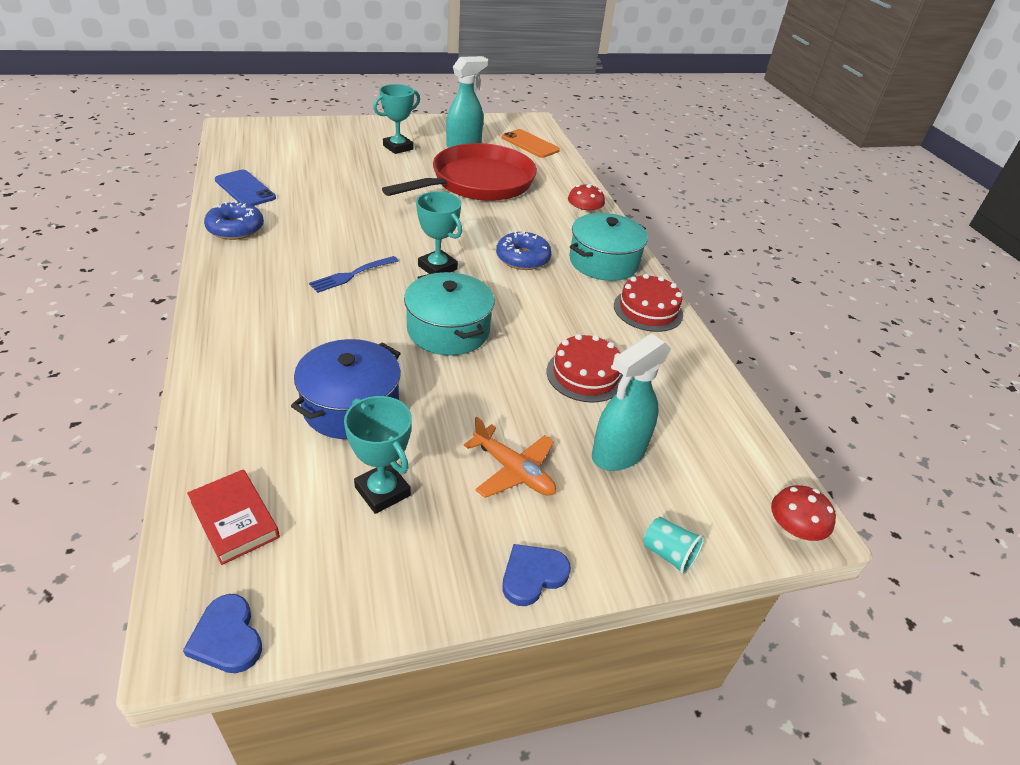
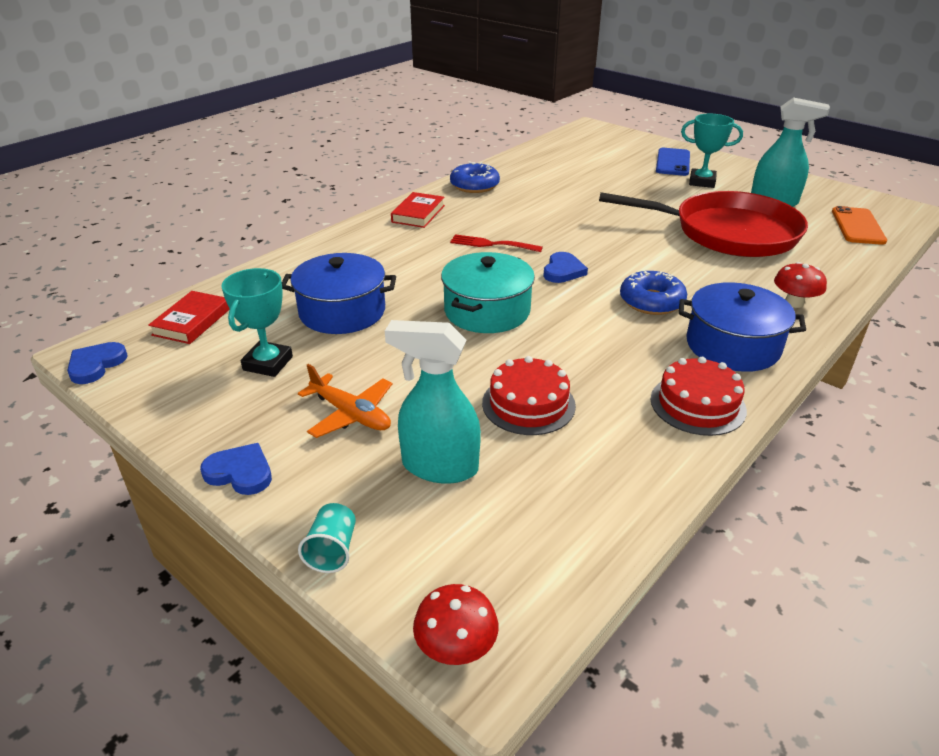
camera: 60 degrees right, 5 degrees down
(237, 281) = (418, 214): none -> red book
(245, 189) = (525, 166): blue phone -> blue phone (673, 162)
(351, 275) = (491, 244): blue fork -> red fork
(437, 267) = (563, 271): turquoise trophy -> blue heart
(513, 471) = (351, 414): orange plane -> orange plane turned 60 degrees counterclockwise
(603, 262) = (732, 345): turquoise pot -> blue pot

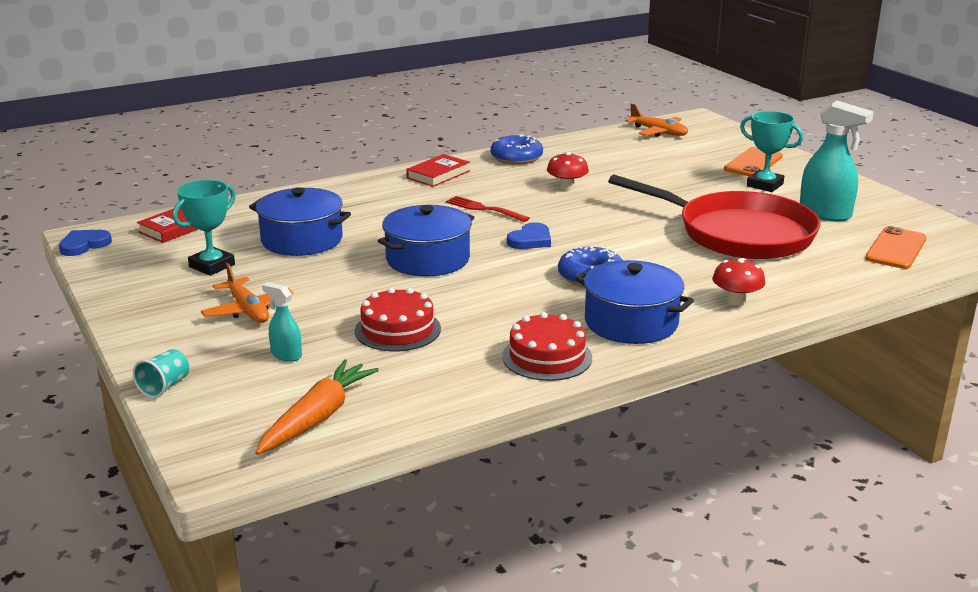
camera: 20 degrees right, 10 degrees down
(240, 472) = (137, 330): blue heart -> none
(439, 466) = (286, 355): turquoise spray bottle -> turquoise spray bottle, size x0.53
(456, 647) = (203, 455): red mushroom -> red mushroom (567, 187)
(487, 311) = (427, 259): turquoise pot -> blue pot
(542, 548) = (318, 417): none -> orange carrot
(571, 144) = (658, 132): none -> orange plane
(673, 162) = (753, 163): blue phone -> orange phone

